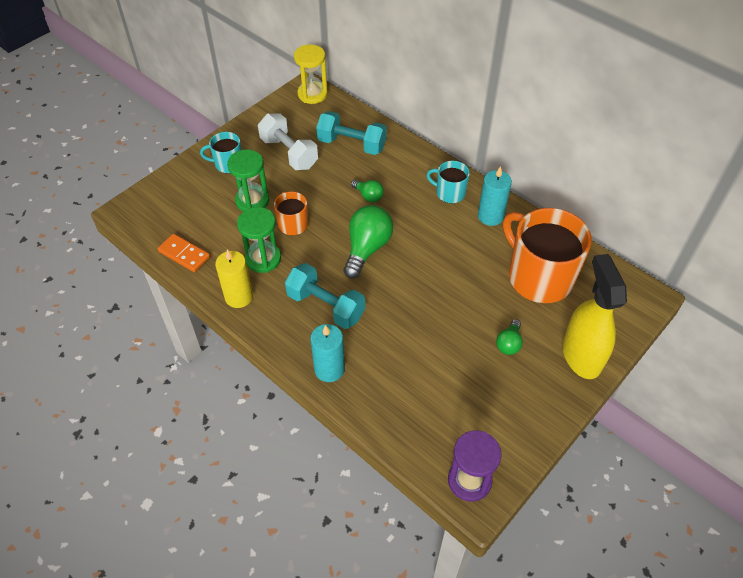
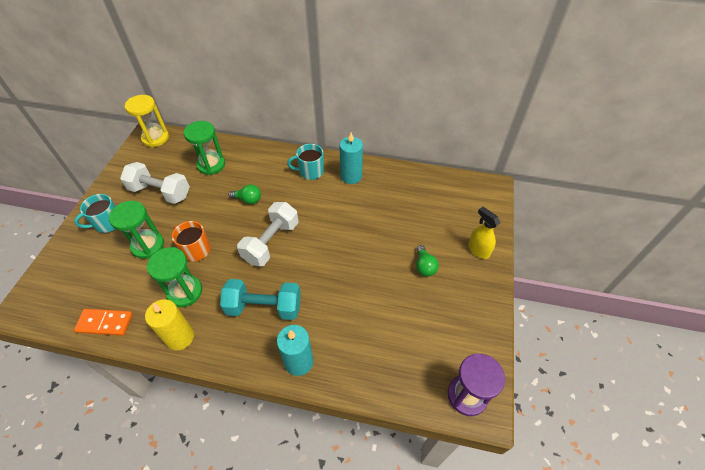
camera: 30 degrees left, 0 degrees up
(352, 144) = (211, 165): turquoise dumbbell -> green hourglass
(367, 248) = (271, 242): green light bulb -> white dumbbell
(538, 277) = (412, 206): orange mug -> none
(581, 355) = (478, 250): yellow spray bottle -> yellow spray bottle, size x0.54

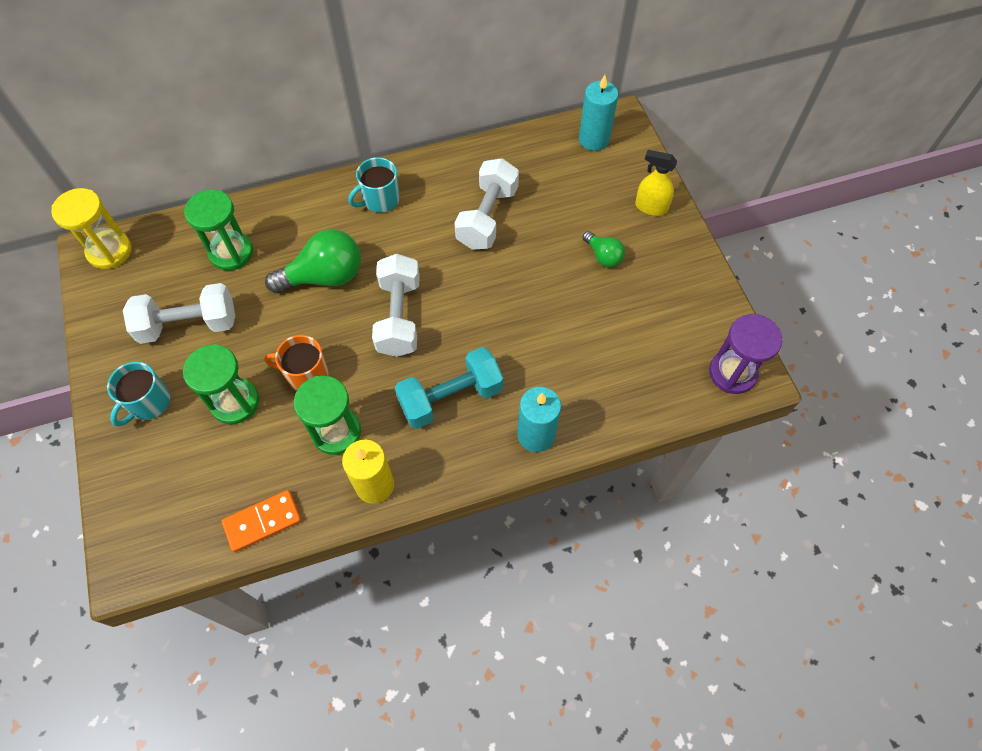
camera: 30 degrees left, 10 degrees up
(248, 200) = (324, 277): green light bulb -> green light bulb, size x1.86
(351, 176) = (438, 182): turquoise candle -> turquoise candle (593, 139)
(366, 209) = (487, 217): none -> white dumbbell

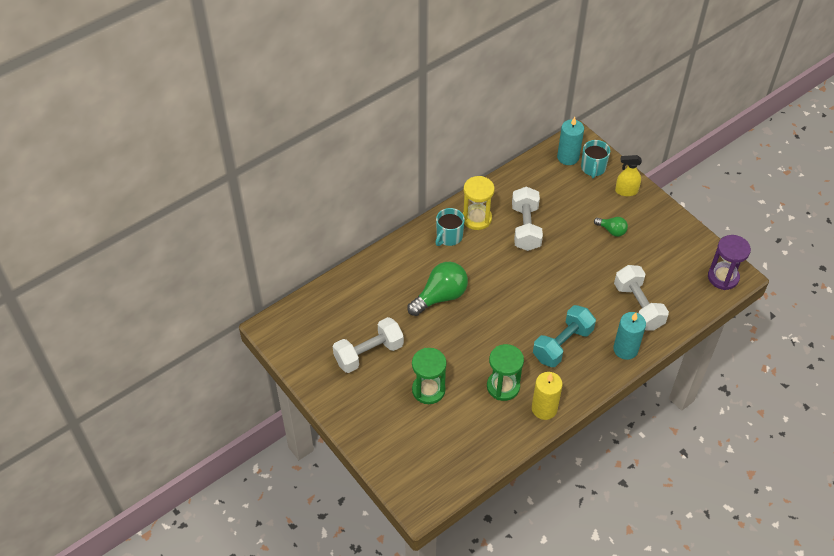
camera: 20 degrees left, 10 degrees down
(109, 251) = (284, 324): yellow hourglass -> yellow hourglass (476, 218)
(148, 403) = (372, 408): turquoise mug -> turquoise mug (593, 168)
(231, 253) = (369, 300): green hourglass -> none
(262, 521) = (487, 451): orange domino -> none
(306, 375) = (464, 359): orange mug -> none
(399, 317) = (503, 306): white dumbbell -> white dumbbell (638, 306)

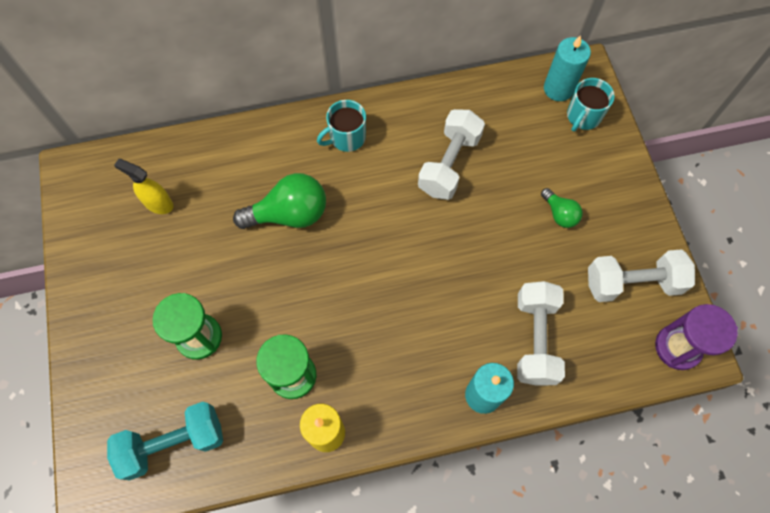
camera: 25 degrees right, 15 degrees up
(368, 353) = (159, 254): white dumbbell -> white dumbbell (632, 283)
(476, 218) = (395, 127): yellow hourglass -> none
(562, 344) = (403, 350): turquoise dumbbell -> turquoise dumbbell (173, 443)
(626, 191) = (609, 165): yellow spray bottle -> yellow spray bottle (158, 203)

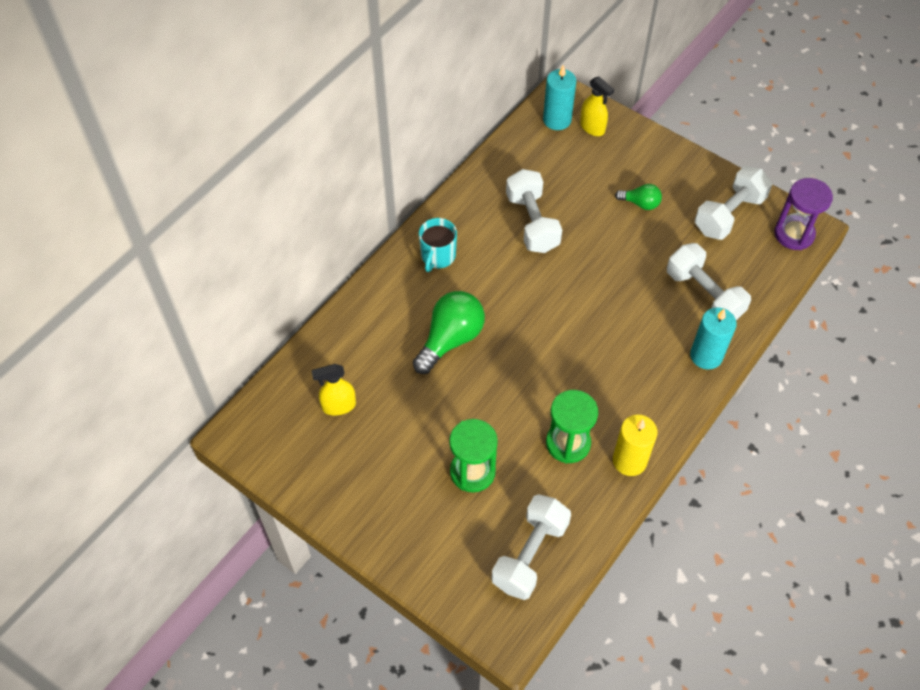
camera: 40 degrees left, 10 degrees down
(173, 443) = (530, 554): turquoise dumbbell -> white dumbbell
(583, 116) = (592, 128): turquoise mug -> yellow spray bottle

